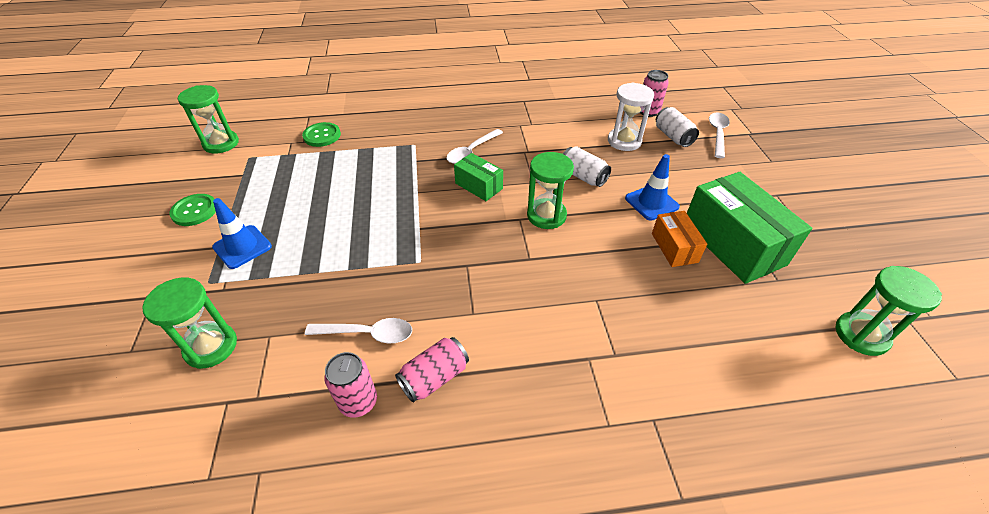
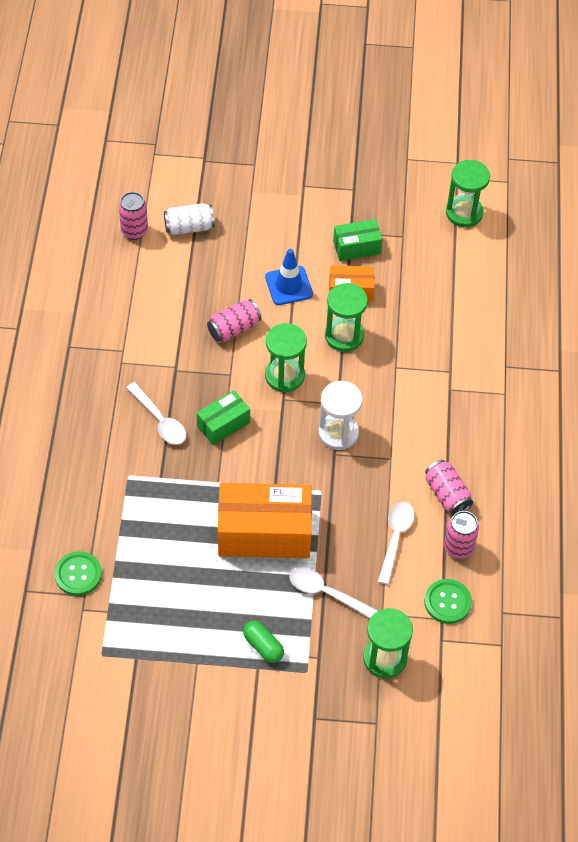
camera: 80 degrees left, 10 degrees up
(195, 211) = (192, 700): green button -> green button (447, 602)
(221, 143) = (60, 690): green hourglass -> green hourglass (344, 336)
(242, 247) = (263, 646): blue traffic cone -> green capsule
(367, 229) = (264, 533): none -> orange box
(583, 176) = (234, 328): white can -> pink can
(624, 141) = (184, 273): white hourglass -> white hourglass (338, 433)
(717, 134) = (197, 187): white spoon -> white spoon (326, 593)
(732, 244) = (356, 247): green box -> green box, size x0.52

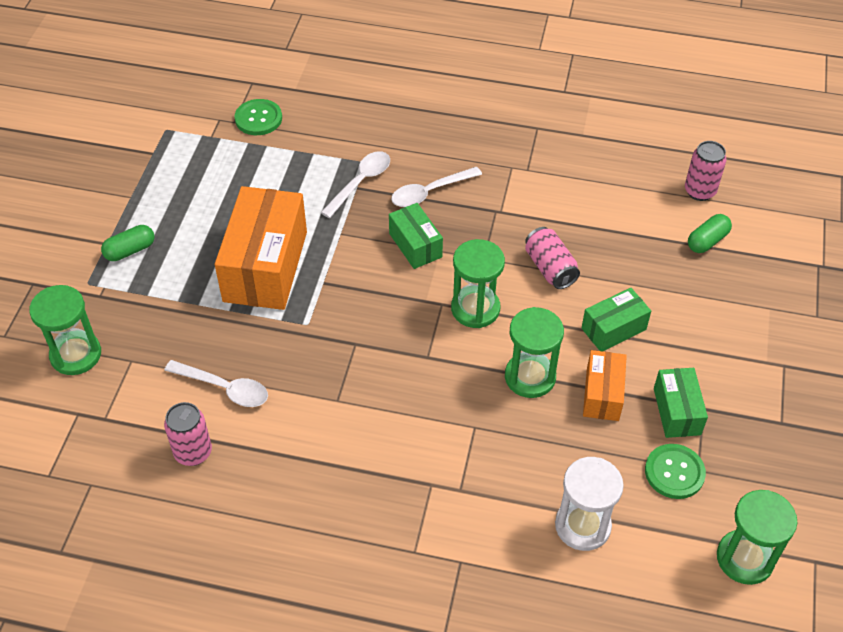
camera: 100 degrees right, 5 degrees down
(189, 227) = (707, 241): white can -> green capsule
(288, 285) = (613, 329): blue traffic cone -> green box
(326, 593) = (174, 312): white spoon -> white spoon (360, 182)
(338, 433) = (384, 351): white hourglass -> white hourglass (582, 526)
(447, 494) = (271, 453): pink can -> none
(447, 602) = (124, 428): green button -> green button (674, 472)

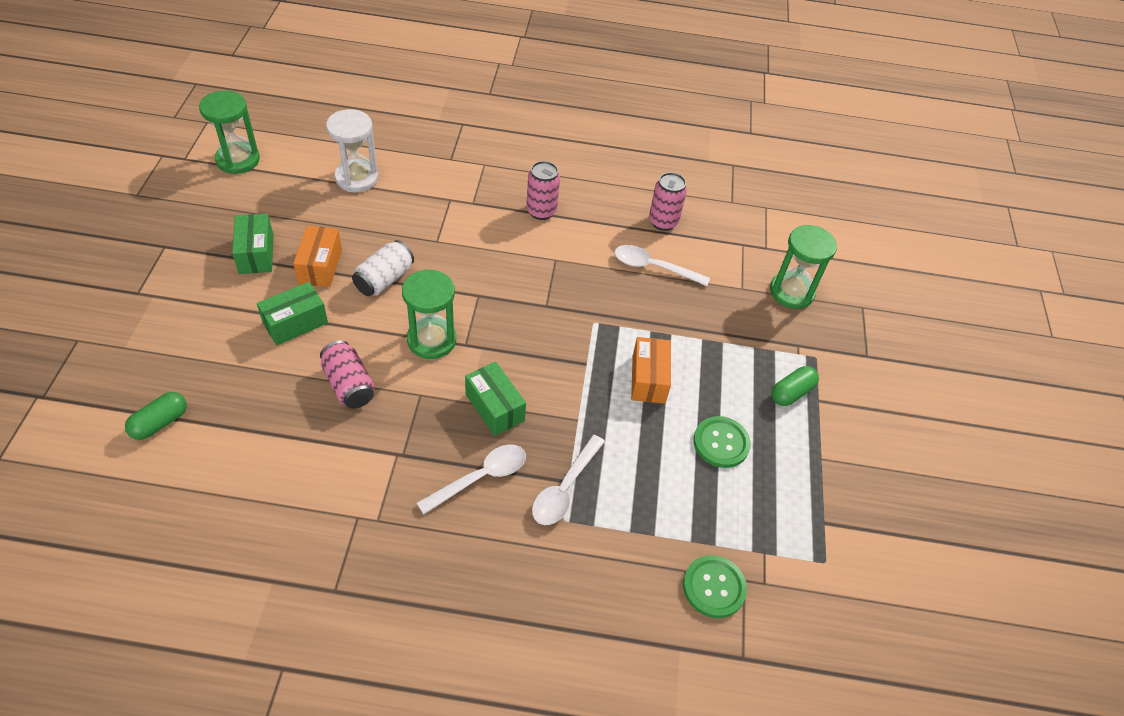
camera: 170 degrees right, 0 degrees up
(265, 266) = (648, 379): orange box -> orange box, size x0.52
(530, 377) = (384, 279): green hourglass -> white can
(674, 472) = (273, 211): green button -> green button (721, 443)
(699, 191) = (141, 492): pink can -> pink can (541, 211)

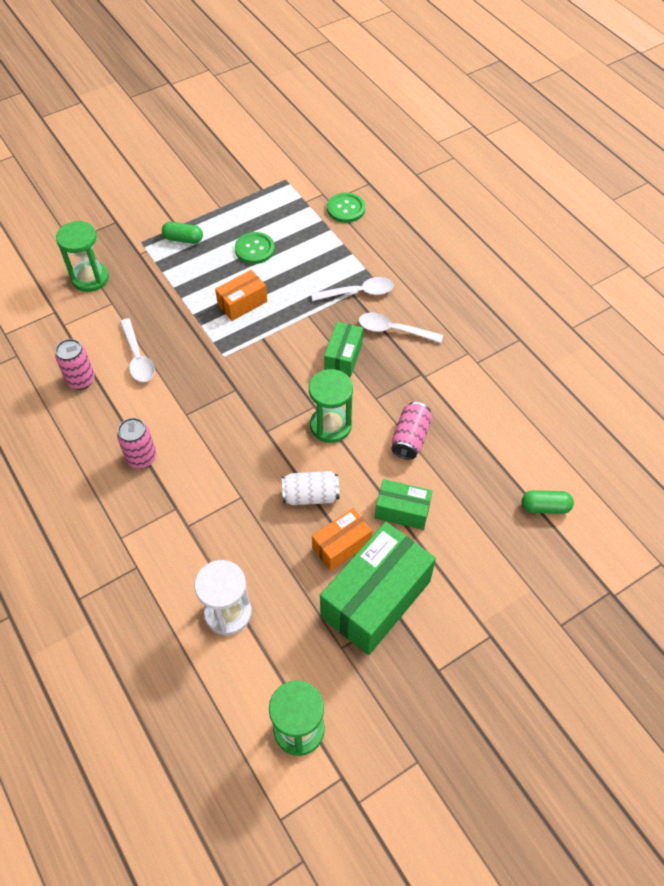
camera: 125 degrees left, 5 degrees up
(256, 254) = (375, 599): green box -> green box, size x1.91

